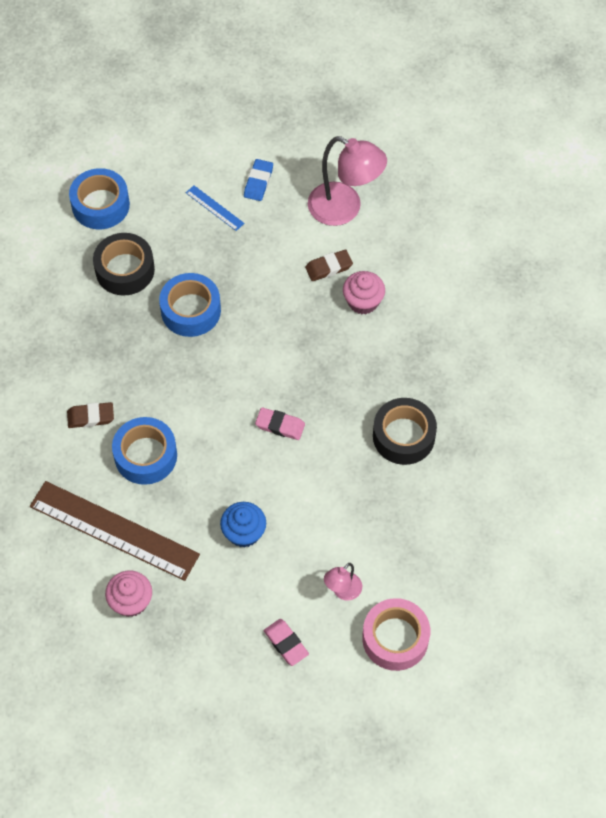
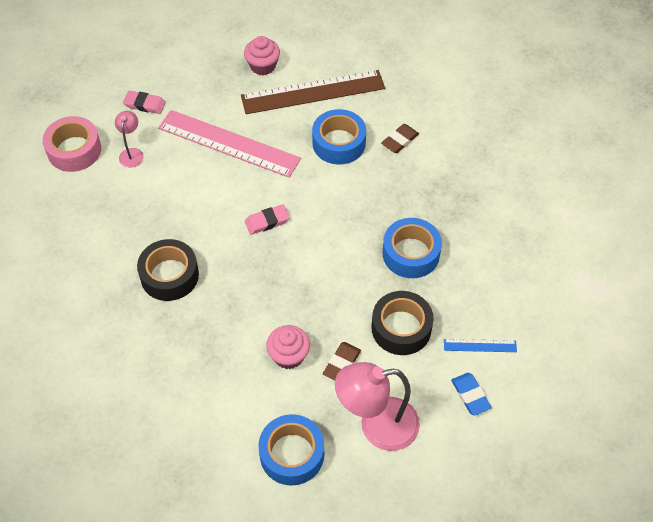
camera: 140 degrees right, 5 degrees down
(100, 205) = (564, 282): blue tape -> blue tape (292, 454)
(125, 270) = (489, 248): black tape -> black tape (401, 328)
(244, 532) = (228, 143): blue cupcake -> pink ruler

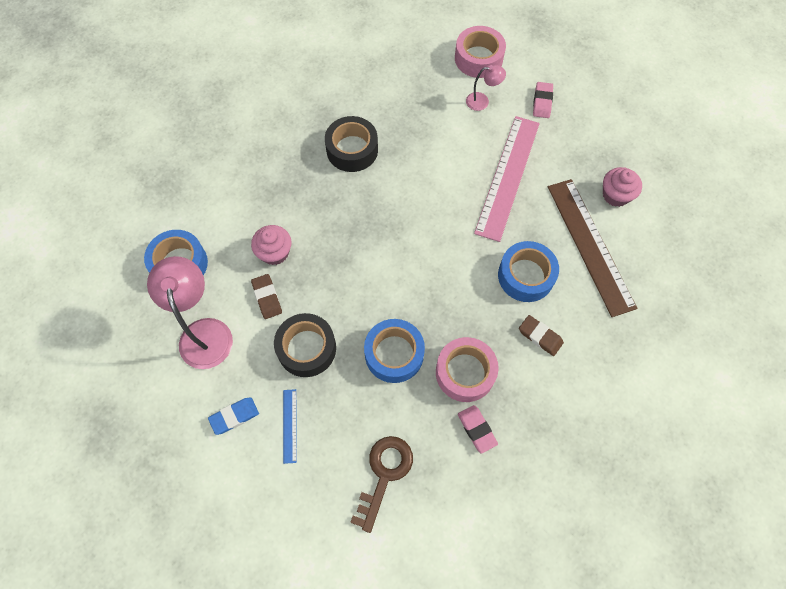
camera: 85 degrees right, 10 degrees up
(267, 221) = (419, 220): pink eraser -> pink eraser (477, 429)
(342, 364) = (267, 297): brown eraser -> brown eraser turned 45 degrees clockwise
(431, 200) = (465, 372): none -> pink tape
(525, 270) = (384, 474): none -> brown key

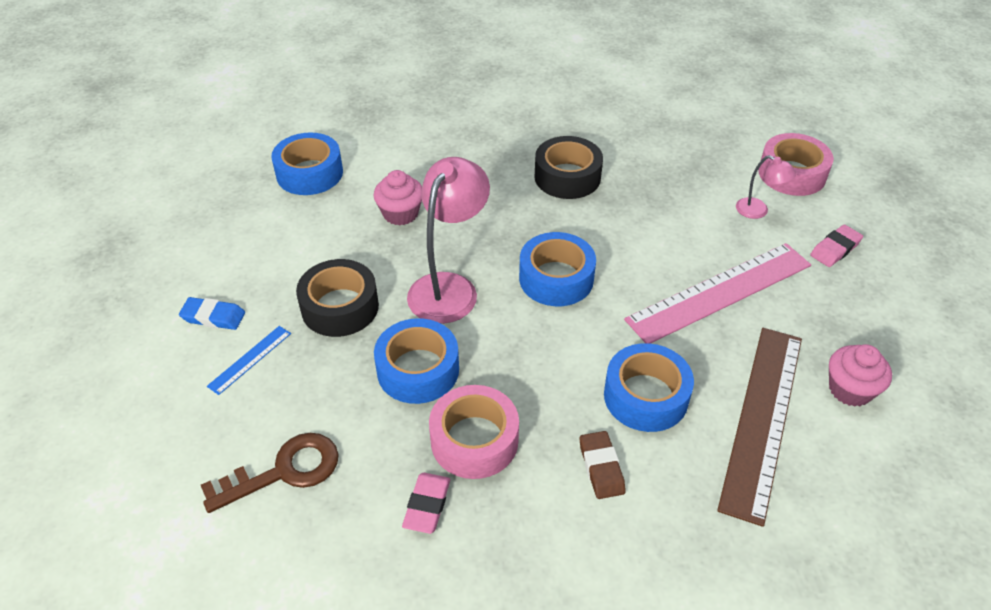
camera: 40 degrees right, 20 degrees down
(204, 332) = (268, 235): pink lamp -> pink lamp (449, 287)
(267, 297) = (352, 243): brown eraser -> none
(413, 232) = (556, 278): none -> blue tape

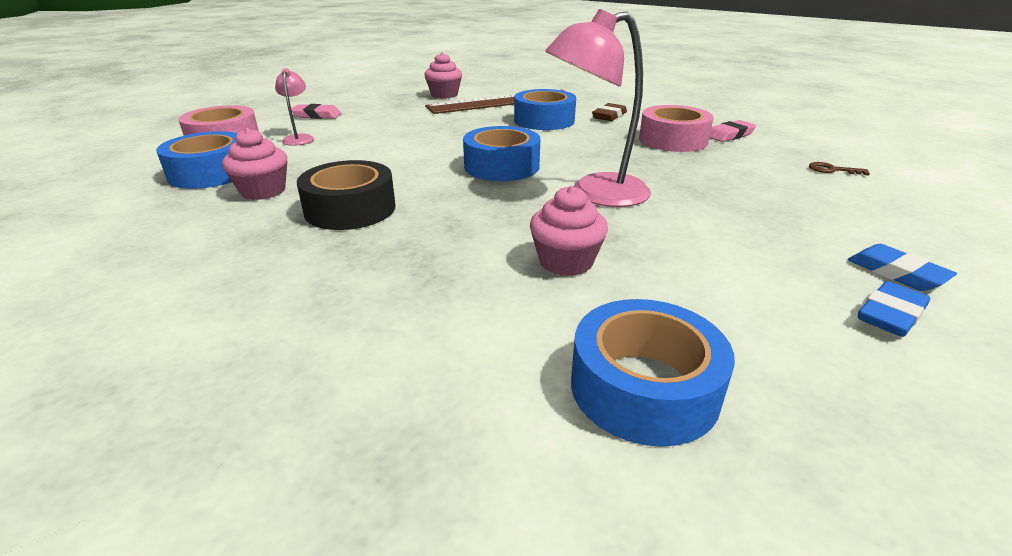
camera: 135 degrees left, 15 degrees down
(215, 274) = (890, 315): none -> blue eraser
(250, 359) = (849, 226): blue ruler -> none
(284, 471) = (832, 170): brown key -> brown key, size x0.47
(340, 307) = (721, 222): black tape -> none
(418, 370) = (680, 170): blue tape -> blue tape (210, 173)
(642, 157) = (263, 191): none -> pink cupcake
(720, 292) = (418, 127): pink ruler -> none

